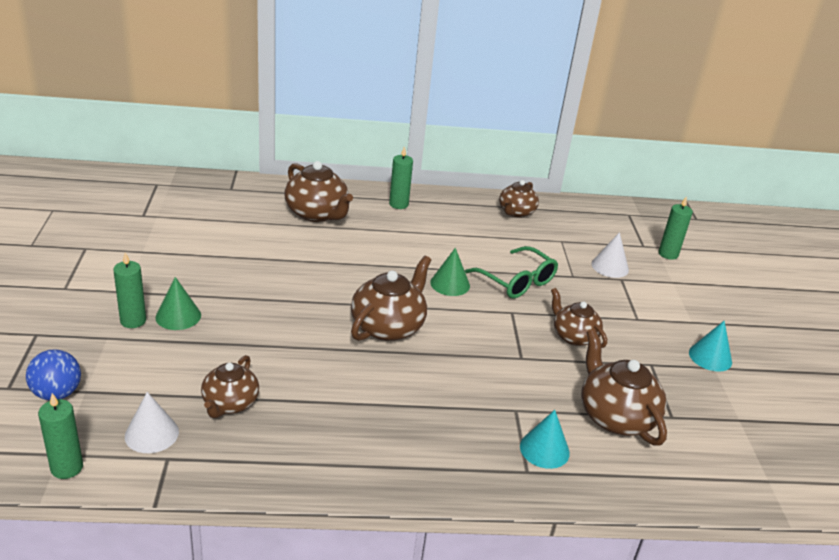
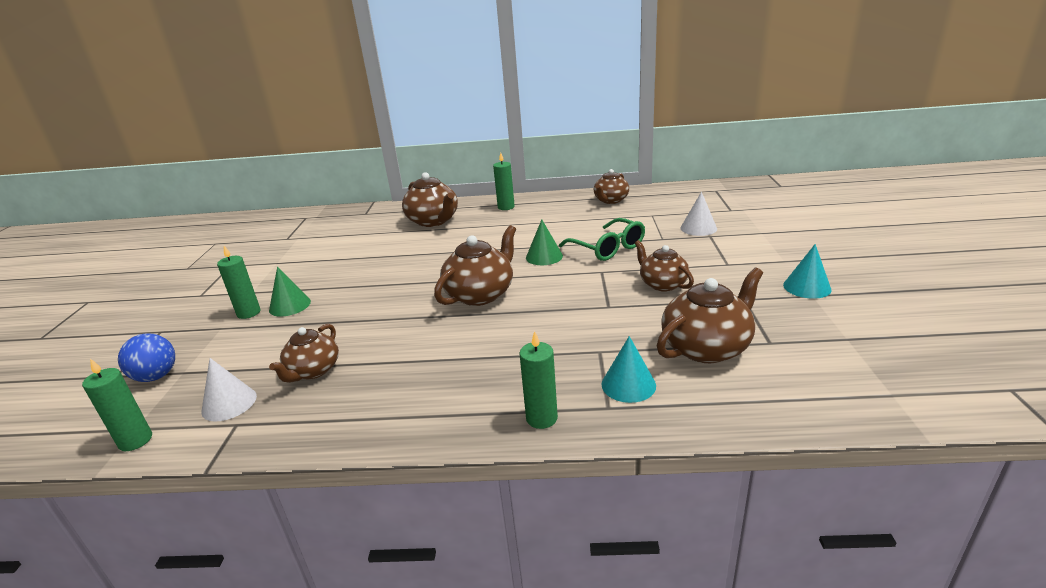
camera: 10 degrees right, 5 degrees down
(615, 416) = (707, 347): brown teapot -> brown teapot turned 75 degrees clockwise
(668, 254) = (755, 213): green candle -> green candle (541, 418)

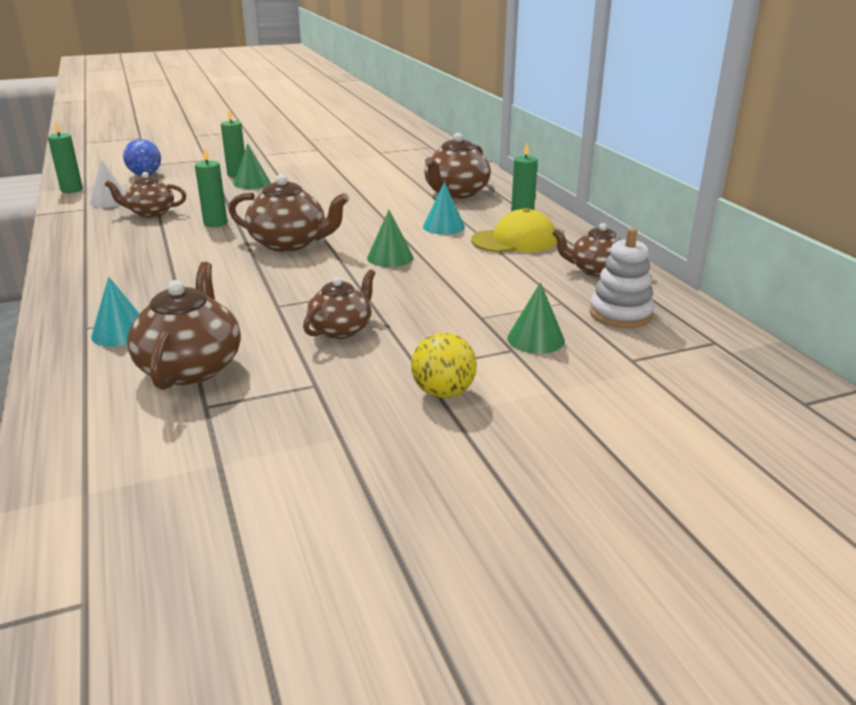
camera: 65 degrees right, 0 degrees up
(541, 418) = (73, 302): green candle -> green candle (215, 223)
(546, 214) = (514, 240): none -> yellow cap
(608, 248) = (431, 287): green glasses -> none
(674, 204) = (620, 314): none -> white stacking toy
(698, 228) = (535, 339): white cone -> green cone
(707, 347) = (191, 367): brown teapot -> brown teapot turned 120 degrees counterclockwise
(760, 260) = (443, 392): none -> yellow ball
(807, 287) = (366, 432): turquoise cone -> turquoise cone (443, 226)

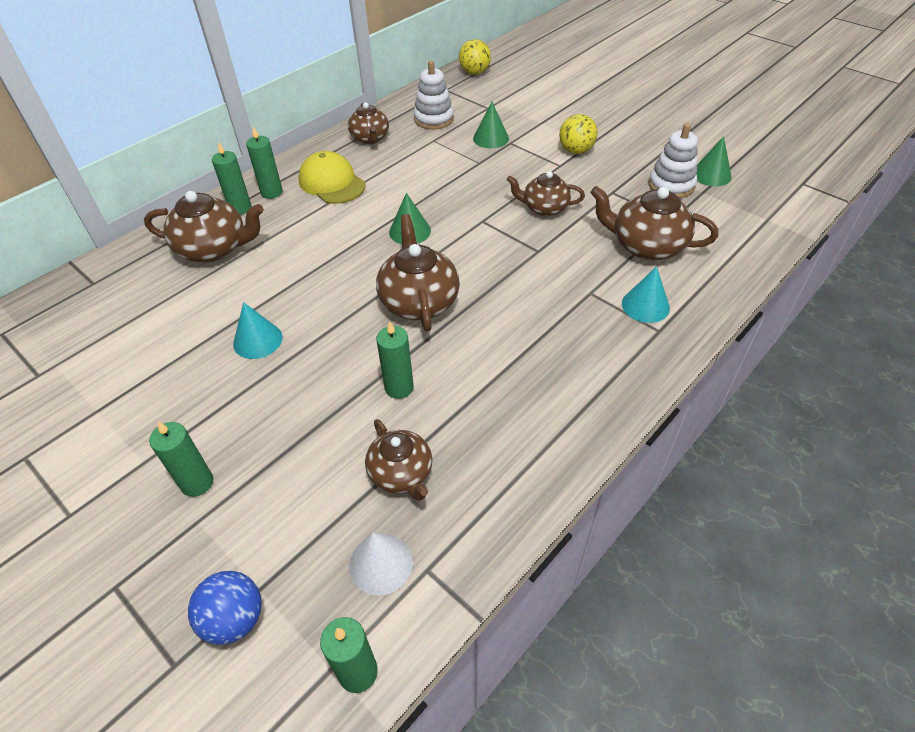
camera: 115 degrees left, 20 degrees up
(191, 367) = (646, 246): brown teapot -> brown teapot turned 45 degrees clockwise
(252, 183) = (234, 440): green cone -> green cone (711, 175)
(269, 440) = (671, 185): none -> white stacking toy
(443, 226) = (319, 227): turquoise cone -> turquoise cone (258, 340)
(507, 205) = (240, 208): none -> green candle
(775, 381) = (474, 72): none -> yellow ball

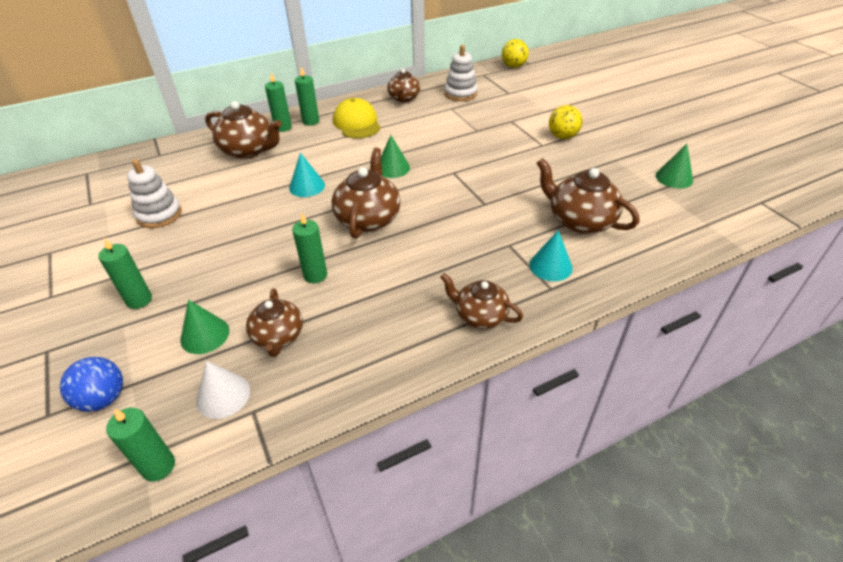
camera: 20 degrees right, 5 degrees down
(258, 340) = (238, 217): turquoise cone -> turquoise cone (307, 186)
(491, 138) = (497, 115): green cone -> green cone (205, 335)
(544, 208) = (509, 173): brown teapot -> brown teapot (480, 315)
(671, 185) = (631, 179): white stacking toy -> white stacking toy (159, 215)

